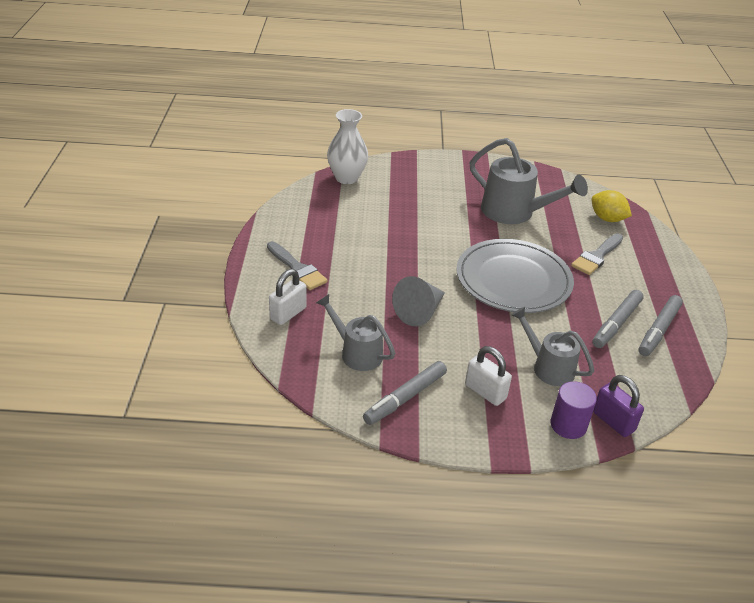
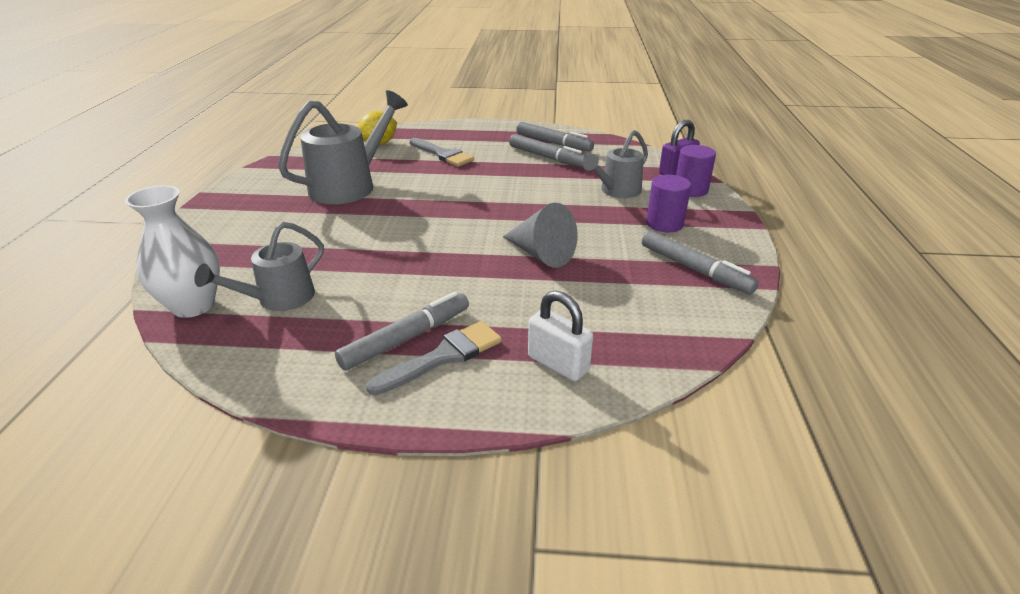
camera: 85 degrees left, 5 degrees down
(315, 254) = (406, 338): none -> grey marker
(356, 352) = (628, 301): grey watering can -> grey watering can (278, 299)
(485, 392) = (664, 224): white padlock -> purple cylinder
(513, 280) = (479, 196): grey plate -> none

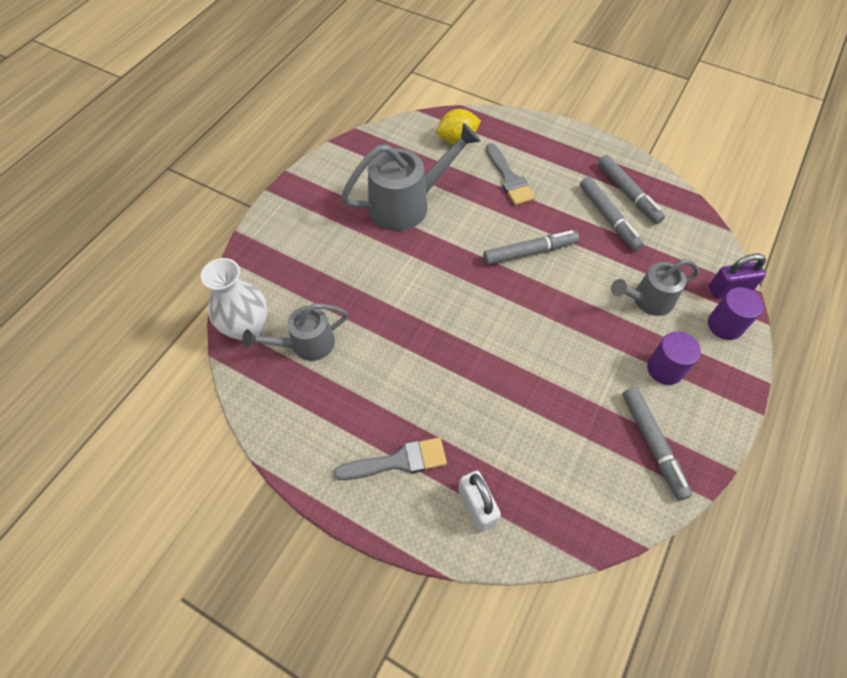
camera: 25 degrees right, 25 degrees up
(406, 338) = (380, 429): grey marker -> grey marker (529, 252)
(540, 254) = (528, 368): grey cone -> none

